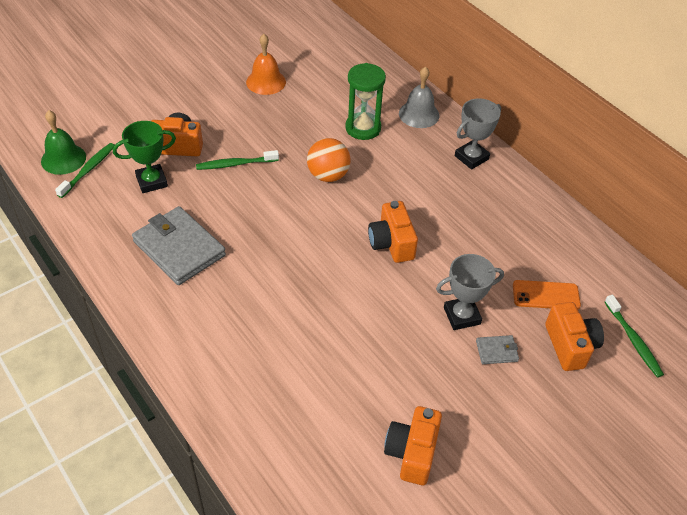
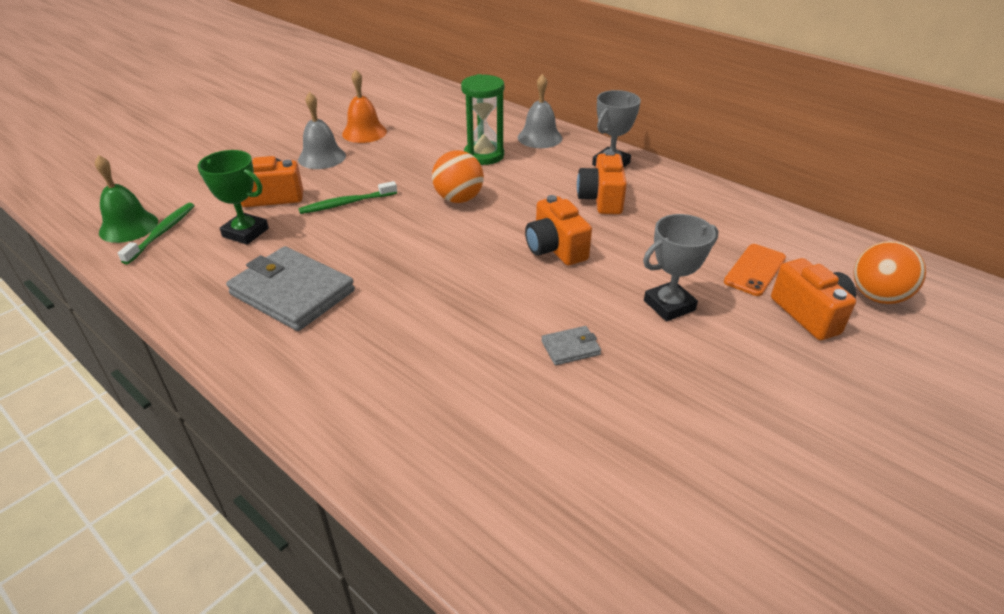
camera: 10 degrees left, 10 degrees down
(151, 181) = (245, 232): green trophy -> green trophy turned 60 degrees clockwise
(224, 107) = (322, 157): none -> grey bell
(412, 453) = (678, 473): orange camera -> orange camera (601, 199)
(496, 351) = (728, 334): grey wallet -> grey wallet (570, 348)
(546, 295) = (755, 270): orange phone -> orange phone turned 45 degrees counterclockwise
(633, 340) = (877, 297): green toothbrush -> orange ball

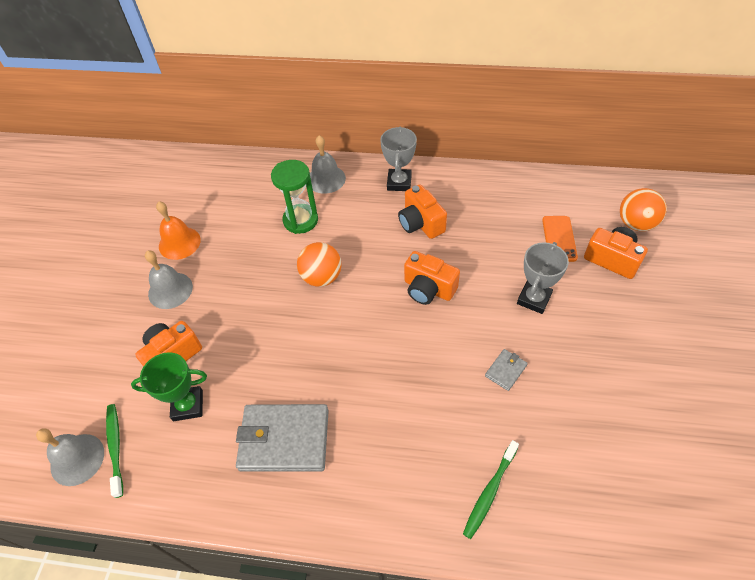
camera: 30 degrees left, 15 degrees up
(128, 227) = (77, 459): green bell -> grey bell
(346, 203) = (240, 329): green toothbrush -> green toothbrush (490, 492)

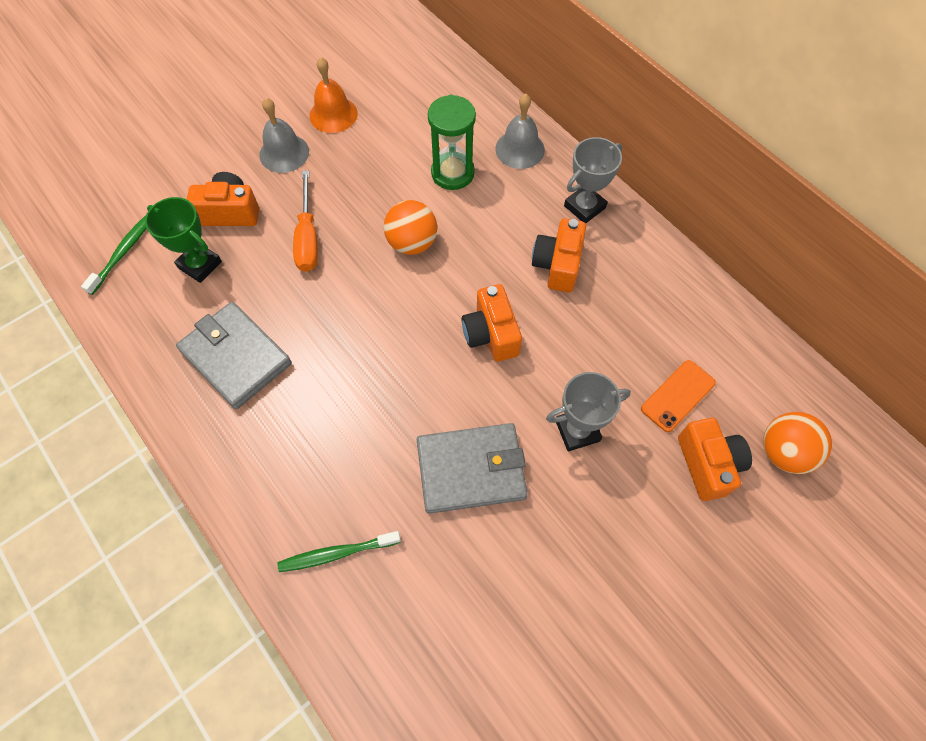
camera: 40 degrees right, 10 degrees up
(77, 459) = (92, 239): grey bell -> none
(248, 327) = (307, 238): none -> orange screwdriver
(505, 370) = (471, 470): grey wallet -> grey wallet, size x2.24

